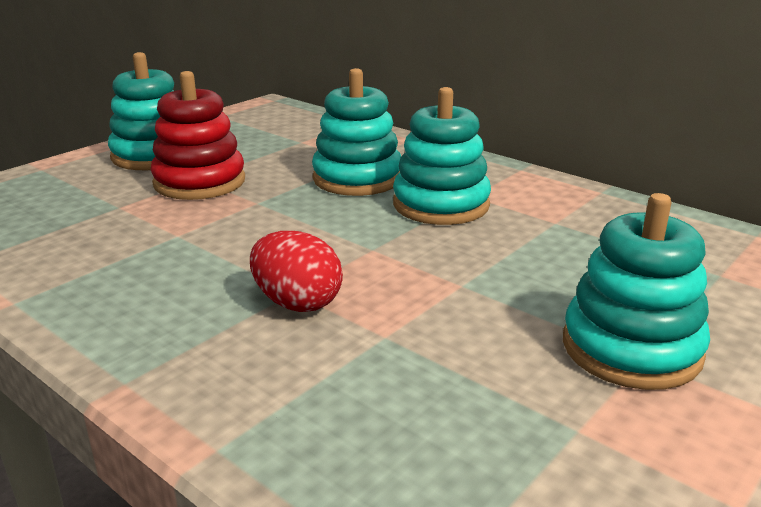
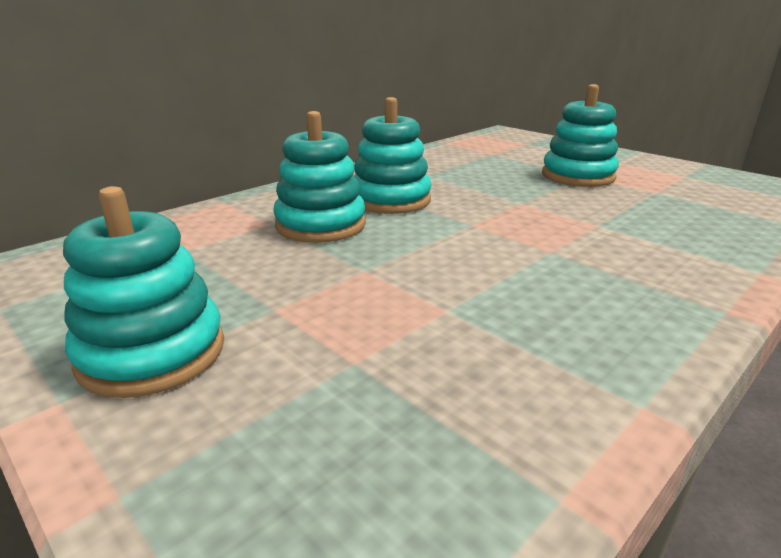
camera: 85 degrees left, 0 degrees up
(199, 182) = (290, 306): red stacking toy -> none
(297, 303) = (569, 249): red egg -> none

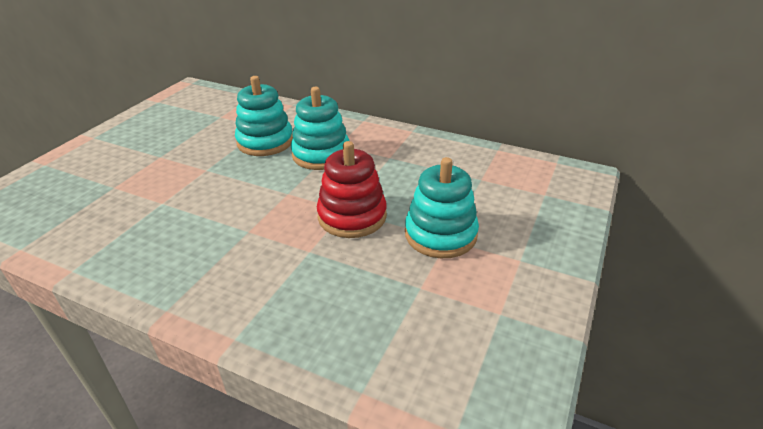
camera: 70 degrees right, 10 degrees up
(152, 353) = (122, 142): turquoise stacking toy -> none
(536, 201) = (352, 216): none -> red stacking toy

